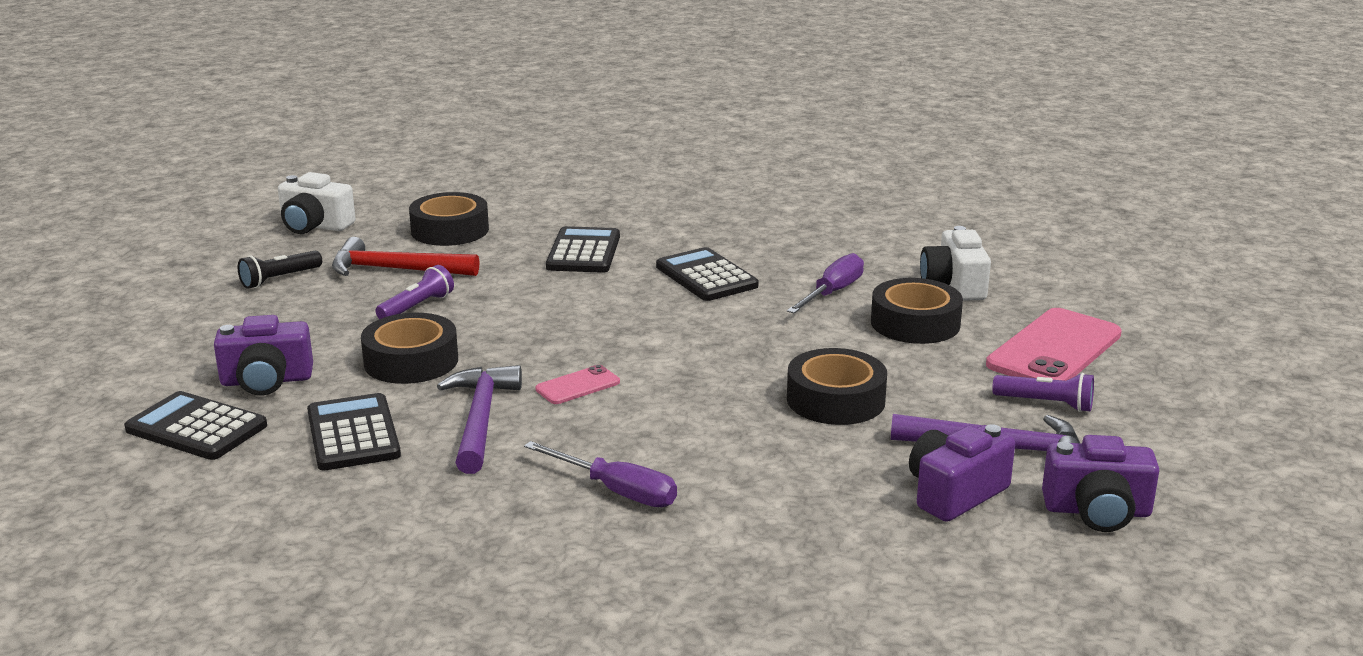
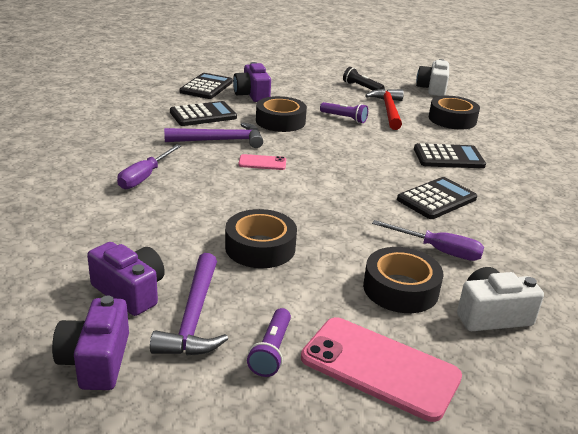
camera: 80 degrees right, 5 degrees up
(578, 386) = (262, 163): pink phone -> pink phone turned 45 degrees counterclockwise

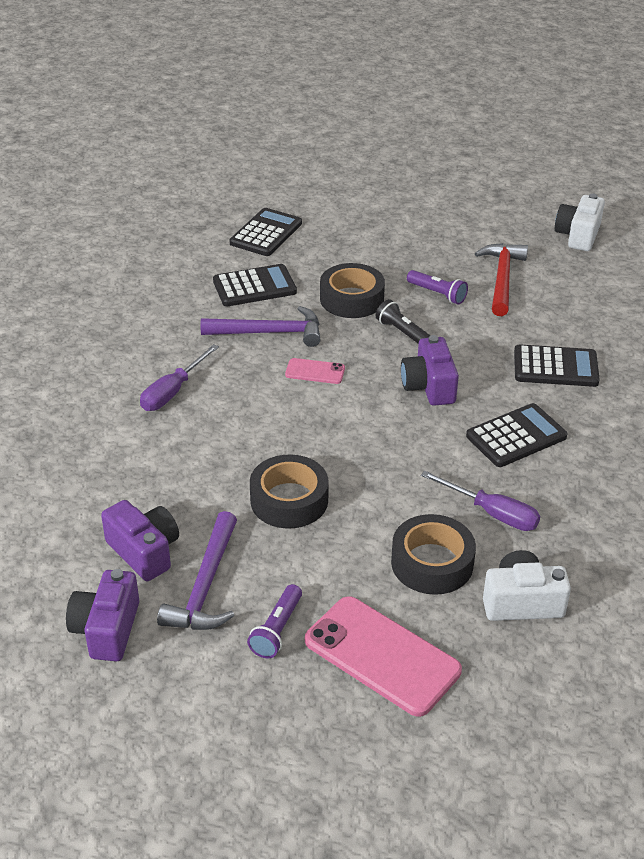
camera: 10 degrees right, 10 degrees up
(252, 95) = (324, 248): purple camera -> purple camera (429, 386)
(361, 87) = (477, 233): black flashlight -> black flashlight (403, 333)
(452, 119) = (585, 297): black tape -> none

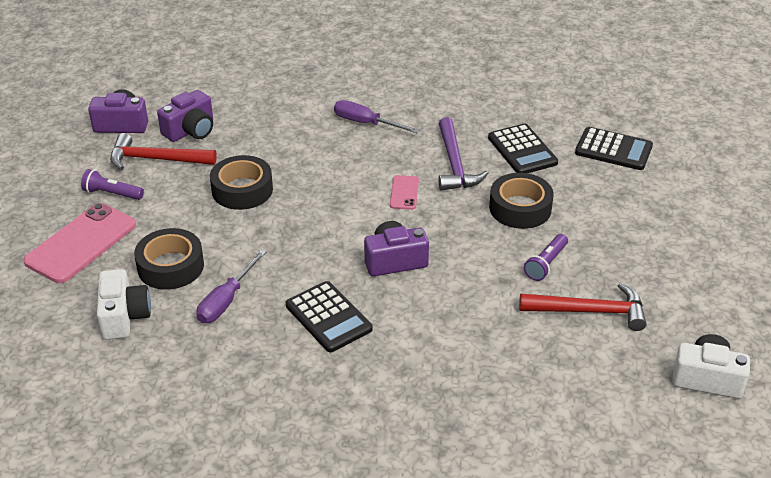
camera: 85 degrees right, 0 degrees up
(205, 586) = (156, 159): purple hammer -> red hammer
(403, 333) = (473, 242): black flashlight -> none
(555, 367) = (439, 348): black calculator -> none

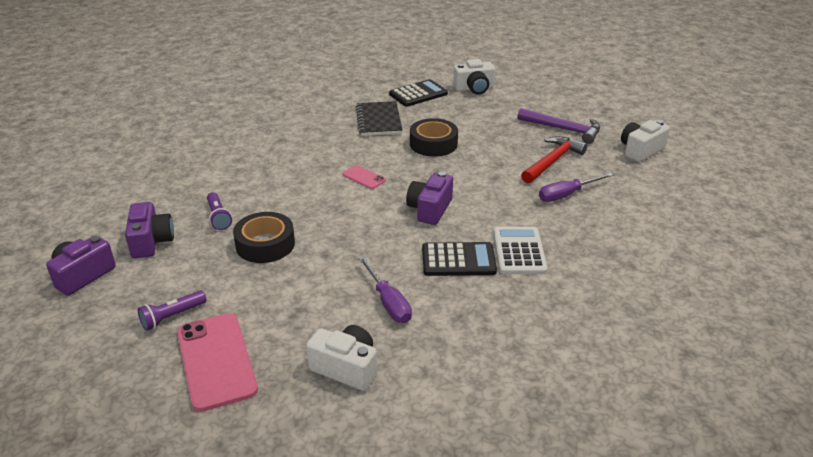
camera: 55 degrees left, 5 degrees down
(156, 159) = (161, 274): red hammer -> none
(170, 266) = (313, 317): black tape -> none
(366, 123) = (266, 162): purple screwdriver -> purple screwdriver (566, 195)
(383, 354) = (519, 251): none -> white calculator
(454, 164) = (360, 148): purple hammer -> purple hammer (563, 129)
(522, 150) = (378, 120): black calculator -> black notebook
(546, 264) = (495, 157): purple flashlight -> purple flashlight (218, 217)
(683, 183) = (474, 88): none -> white camera

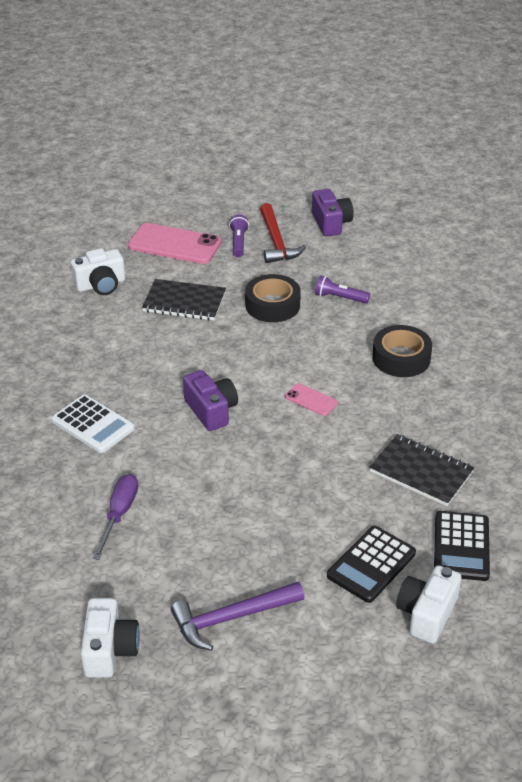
camera: 130 degrees right, 5 degrees up
(151, 241) = (341, 259): purple camera -> none
(314, 294) = (184, 302): none -> black notebook
(364, 177) = (311, 400): pink phone -> pink phone turned 45 degrees clockwise
(388, 302) = (132, 328): purple screwdriver -> none
(433, 144) = (321, 482): black tape -> black tape (401, 358)
(458, 260) = (128, 386): black calculator -> black calculator (371, 564)
(553, 161) = (182, 551): red hammer -> red hammer (276, 242)

